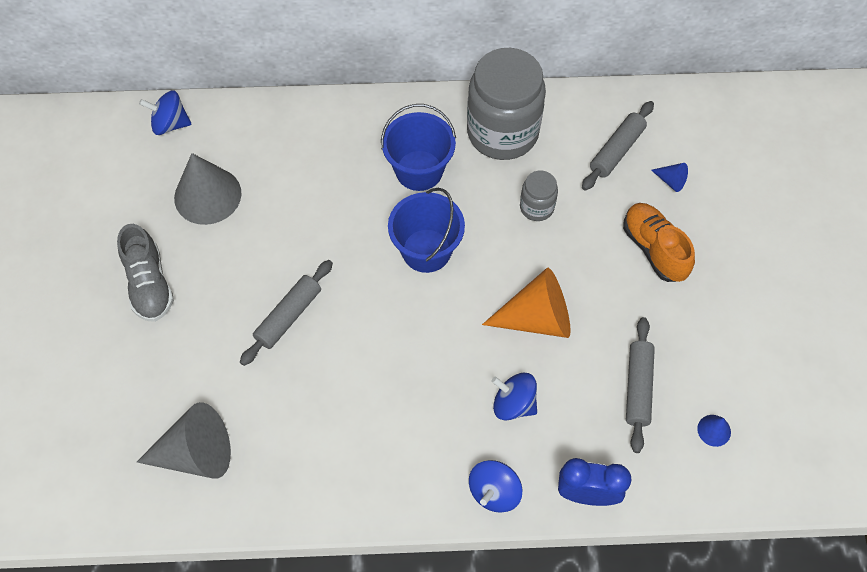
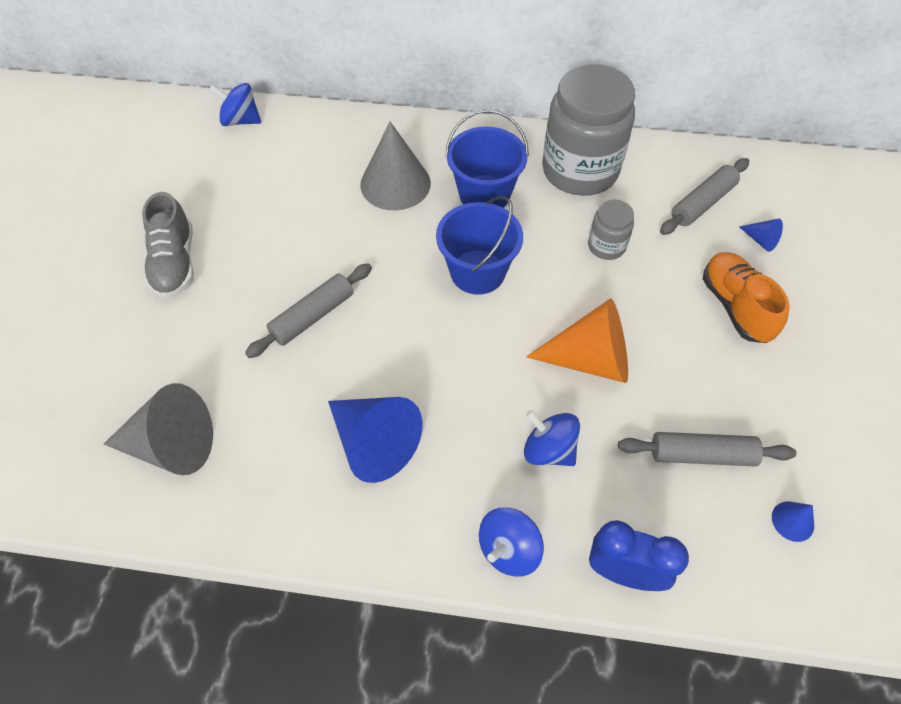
camera: 10 degrees right, 5 degrees down
(207, 195) = (259, 188): grey cone -> grey cone (395, 184)
(367, 422) = (374, 443): none -> blue cone
(638, 387) = (701, 455): grey rolling pin -> grey rolling pin turned 75 degrees clockwise

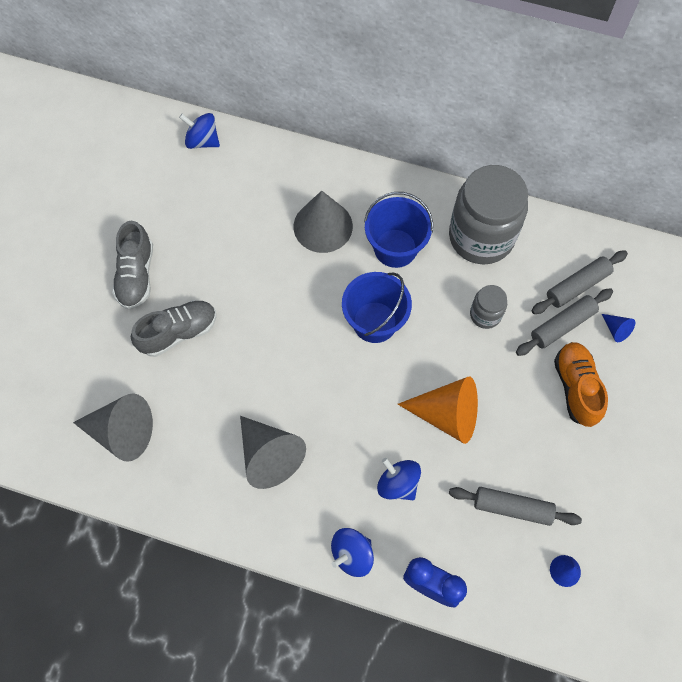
camera: 10 degrees right, 10 degrees up
(235, 318) = (178, 332): none -> grey shoe
(313, 316) = (238, 341): grey rolling pin -> grey rolling pin (562, 325)
(374, 443) = (269, 455): blue cone -> grey cone

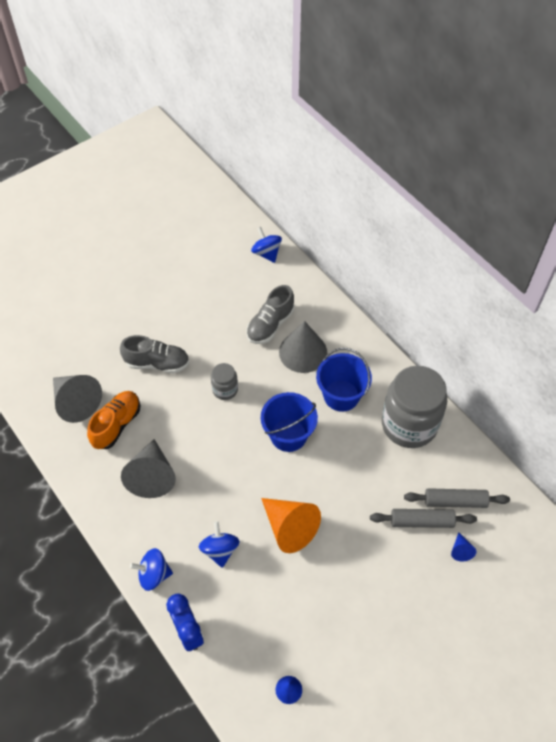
camera: 35 degrees right, 10 degrees down
(136, 275) = (160, 312): grey shoe -> grey shoe (270, 325)
(485, 315) = (370, 478): grey jar -> grey jar (225, 389)
(512, 508) = (285, 620): grey rolling pin -> none
(576, 387) = (397, 570): orange shoe -> orange shoe (116, 425)

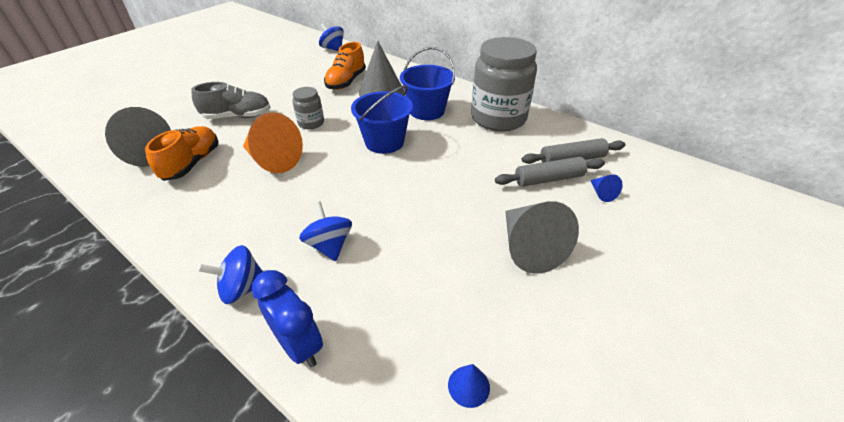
camera: 15 degrees left, 15 degrees down
(152, 475) = (235, 195): grey cone -> grey cone (529, 247)
(270, 325) = (346, 82): grey shoe -> orange shoe
(289, 527) = (409, 209): orange cone -> orange cone (273, 160)

